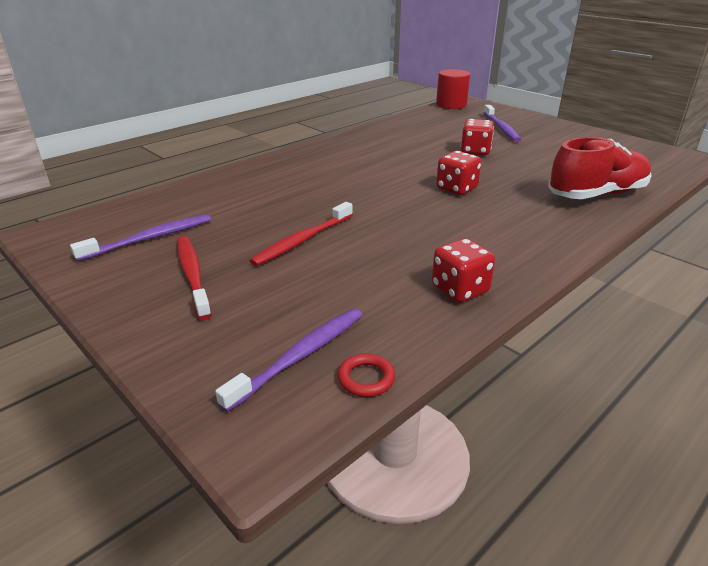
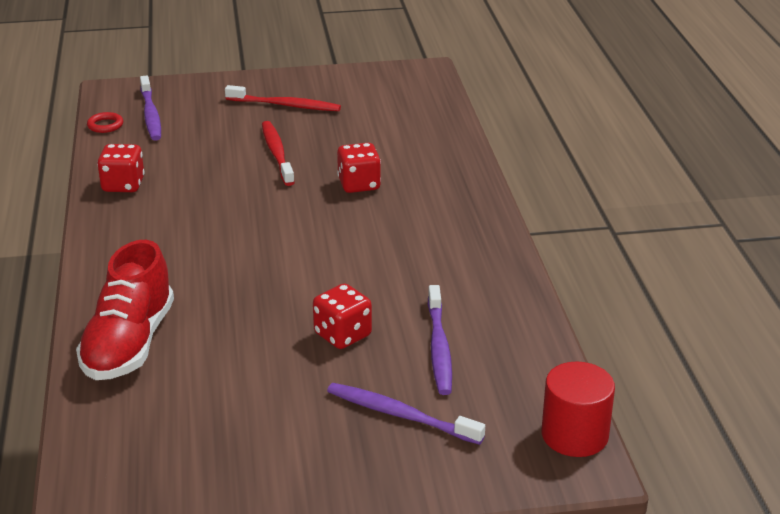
camera: 125 degrees right, 0 degrees up
(150, 238) = (363, 101): purple toothbrush -> purple toothbrush (439, 347)
(456, 189) = (264, 265): red dice -> red dice (359, 184)

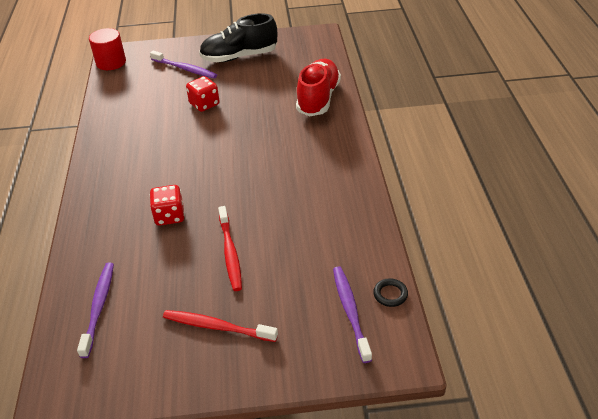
camera: 175 degrees left, 10 degrees up
(105, 125) = (390, 294): red ring -> black ring
(123, 185) = (352, 216): red dice -> none
(284, 446) = (239, 57): none -> black shoe
(439, 347) = (156, 98): purple toothbrush -> purple toothbrush (99, 307)

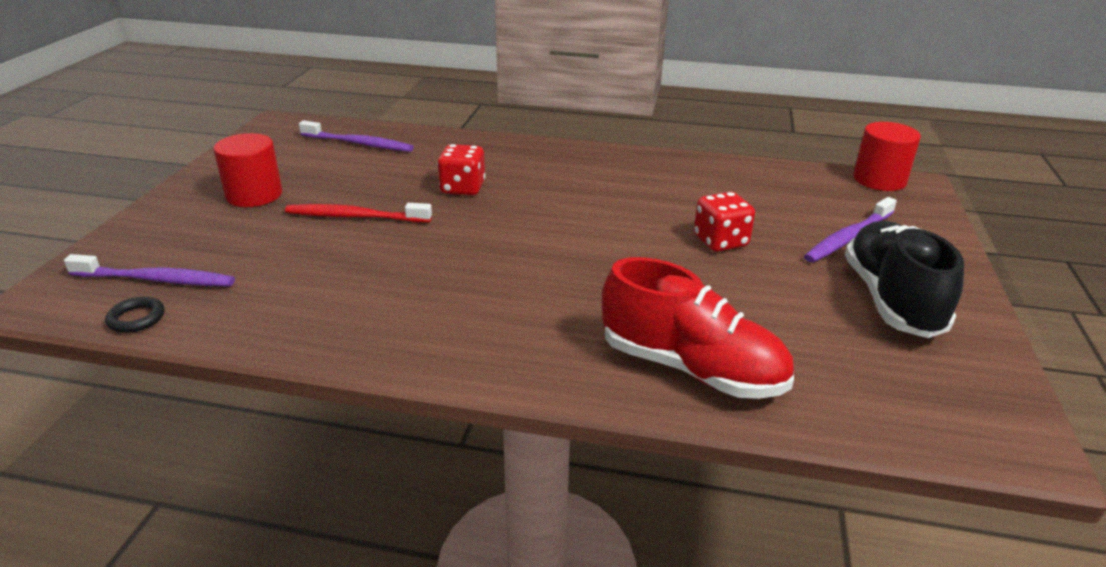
camera: 105 degrees right, 10 degrees down
(217, 327) = (254, 195): red toothbrush -> red cylinder

